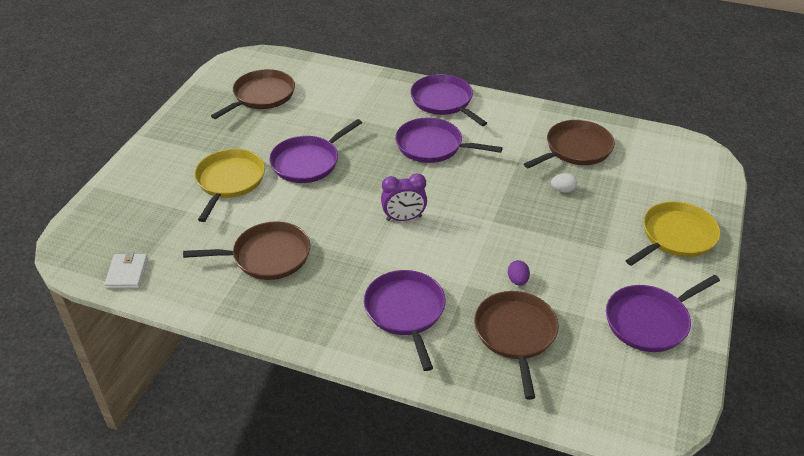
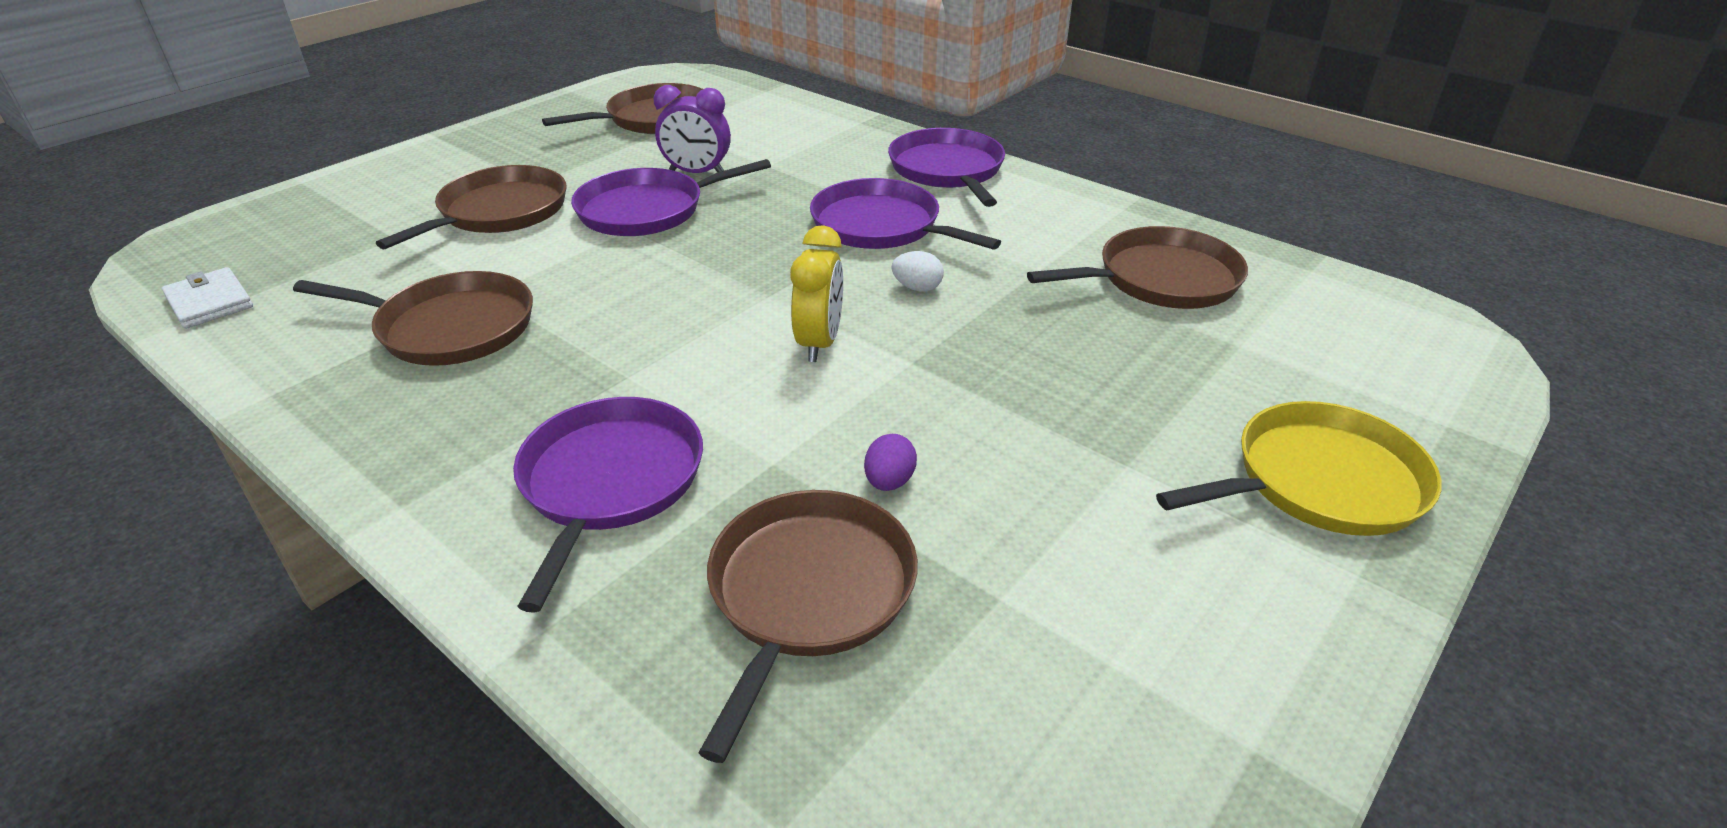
camera: 20 degrees right, 5 degrees down
(127, 273) = (210, 302): white wallet -> white wallet turned 60 degrees counterclockwise
(229, 181) = (499, 212): yellow pan -> brown pan
(404, 218) = (741, 322): purple clock -> purple clock (697, 173)
(447, 221) = (819, 343): none -> yellow clock
(563, 190) = (1094, 340): white egg -> white egg (917, 288)
(650, 321) = (1165, 656): purple pan -> none

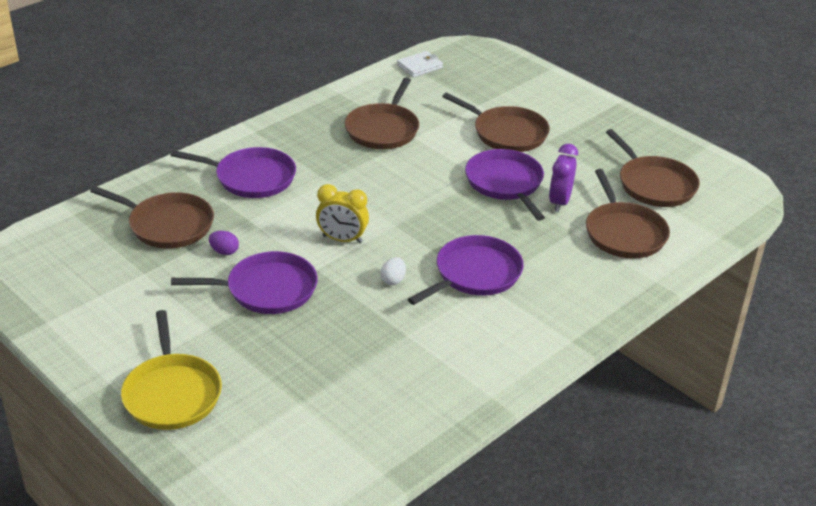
camera: 95 degrees right, 0 degrees up
(948, 170) = (562, 316): purple pan -> purple pan (267, 289)
(1161, 279) = (384, 389): brown pan -> brown pan (624, 233)

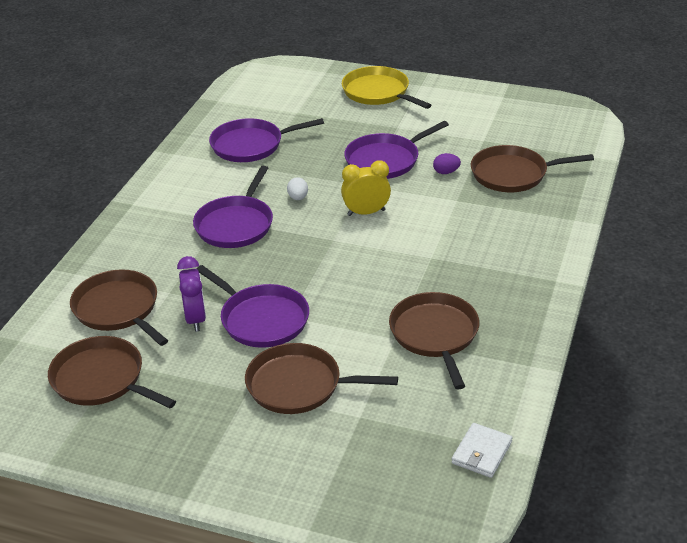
camera: 155 degrees right, 0 degrees up
(251, 178) = (499, 234): purple pan -> purple pan (251, 145)

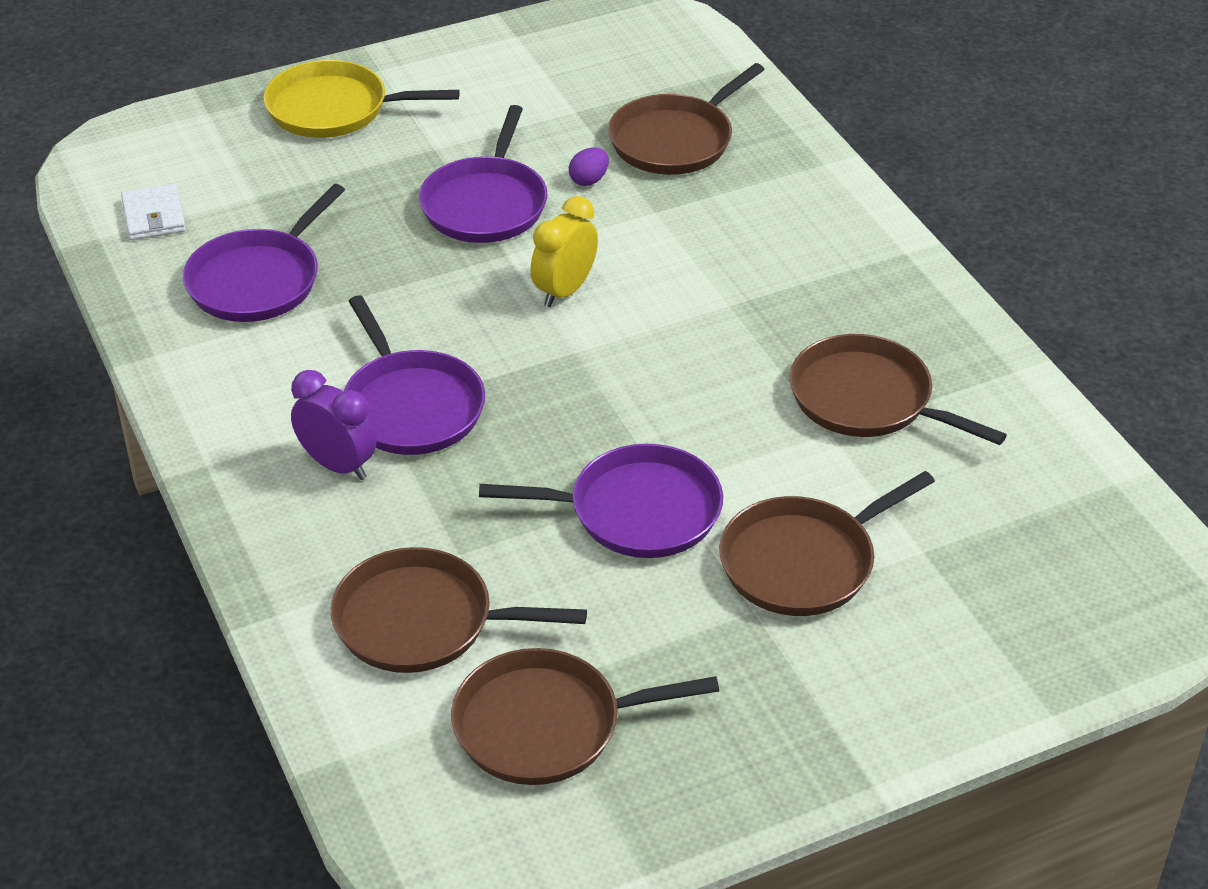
camera: 45 degrees left, 5 degrees up
(196, 319) = (550, 565): purple clock -> purple clock (338, 465)
(298, 198) = (442, 320): white egg -> none
(481, 452) = (1099, 503): white wallet -> white wallet (154, 216)

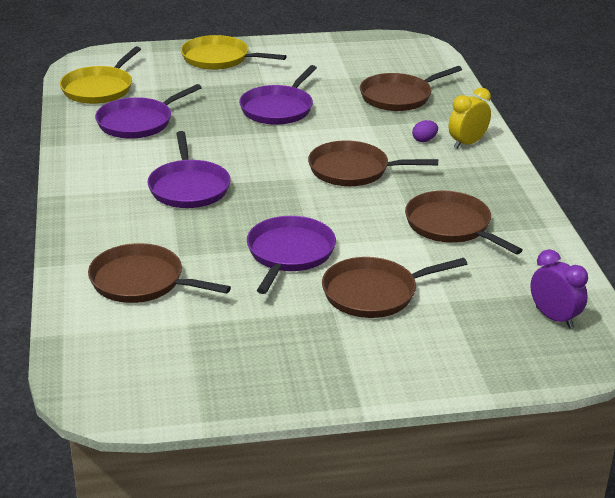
camera: 15 degrees right, 10 degrees down
(154, 216) = (99, 89): white wallet -> yellow pan
(338, 465) = (135, 206): purple clock -> purple clock (554, 318)
(546, 725) = (184, 341): brown pan -> brown pan (353, 170)
(564, 291) = (301, 151): yellow clock -> yellow clock (467, 143)
(589, 180) = (341, 107): purple egg -> purple egg (424, 140)
(637, 511) = (289, 253): purple pan -> purple pan turned 90 degrees counterclockwise

